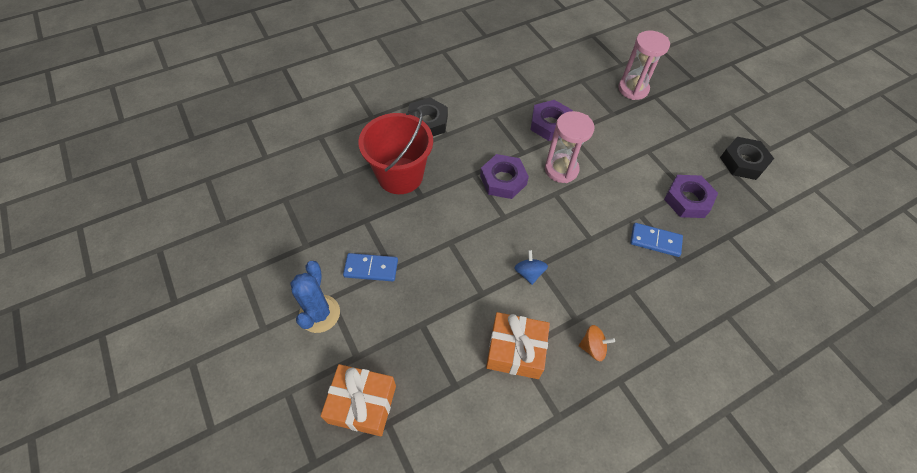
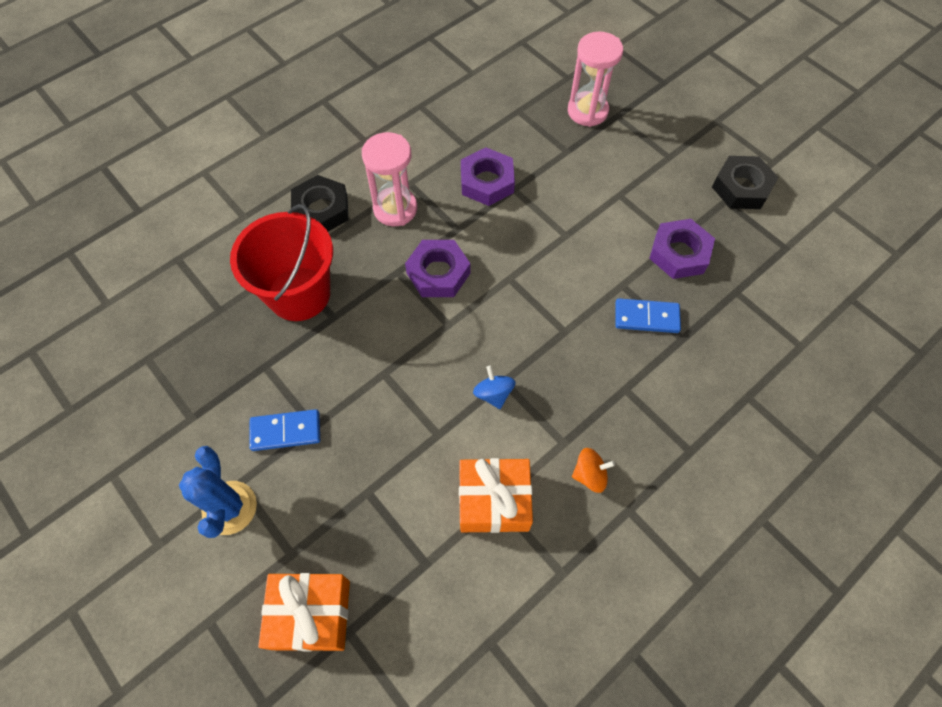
camera: 10 degrees left, 5 degrees up
(561, 169) = (512, 243): pink hourglass -> pink hourglass (395, 209)

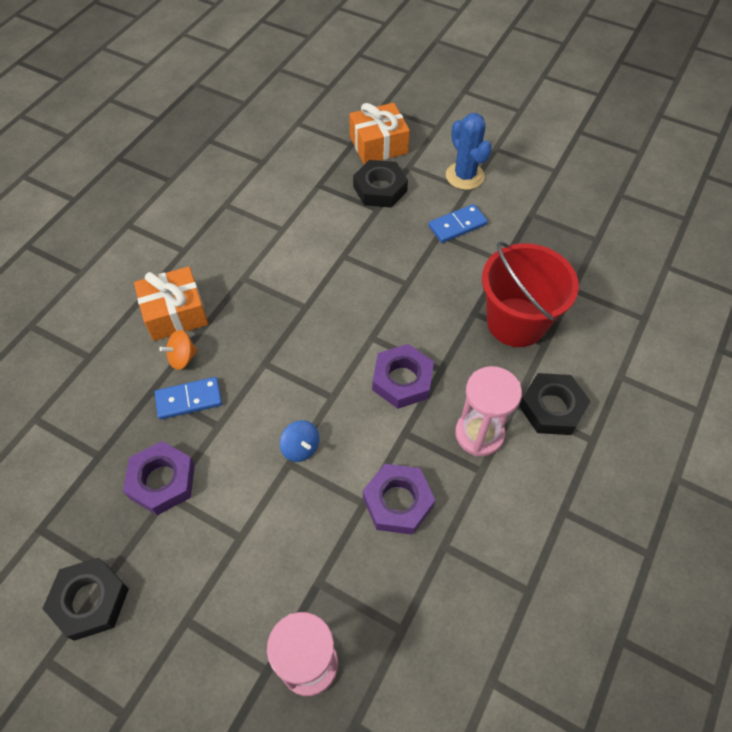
camera: 160 degrees right, 5 degrees down
(348, 525) = (380, 189): none -> black nut
(493, 394) = (310, 295): blue spinning top -> blue spinning top (301, 448)
(494, 500) = (285, 228): orange gift -> orange gift (175, 313)
(590, 475) = (217, 263): orange spinning top -> orange spinning top (182, 358)

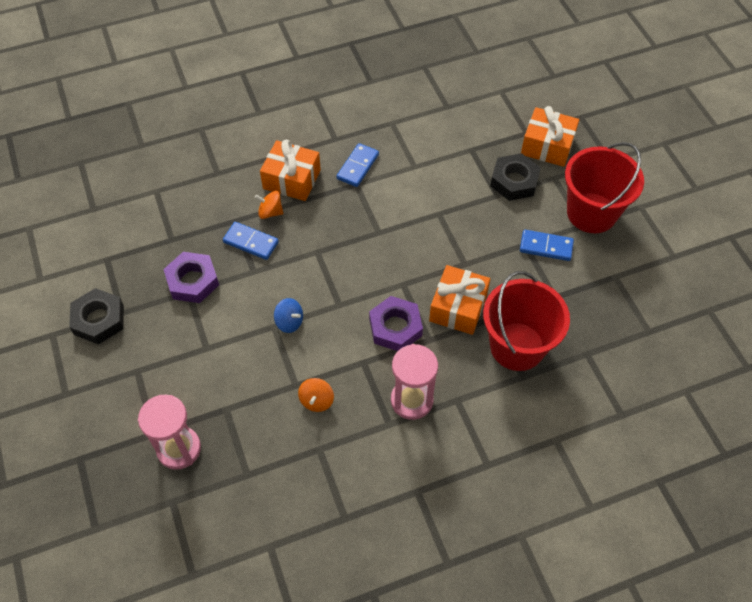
camera: 40 degrees right, 0 degrees up
(229, 261) = (357, 166): none -> blue domino
(301, 448) = (289, 322): blue spinning top -> blue spinning top turned 60 degrees counterclockwise
(397, 502) = (316, 401): purple nut -> orange spinning top
(438, 324) = (458, 307): none -> orange gift
(464, 176) = (591, 213): blue cactus -> red bucket
(552, 408) = (480, 422): black nut -> none

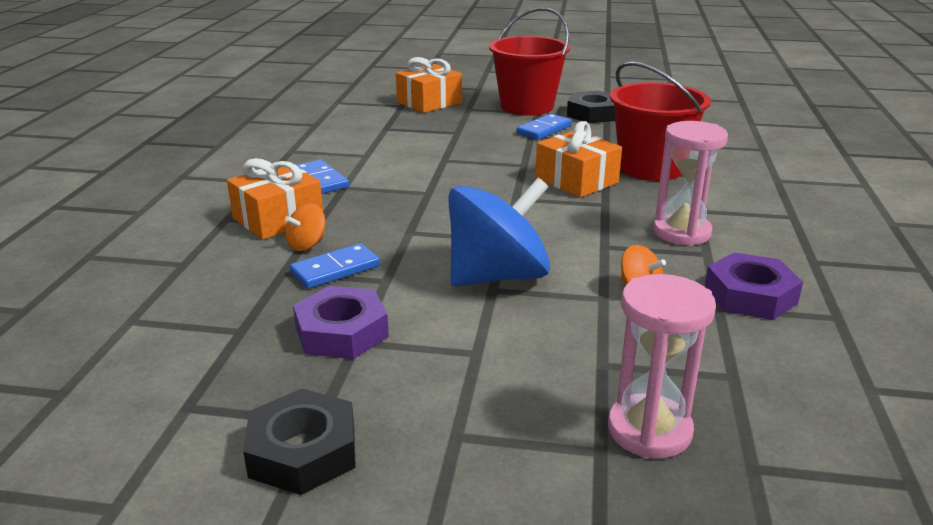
camera: 60 degrees left, 30 degrees down
(289, 322) = (497, 276): blue spinning top -> blue spinning top, size x2.36
(395, 327) = (571, 216): purple nut -> purple nut (750, 295)
(514, 181) = (450, 122): black nut -> black nut (593, 114)

